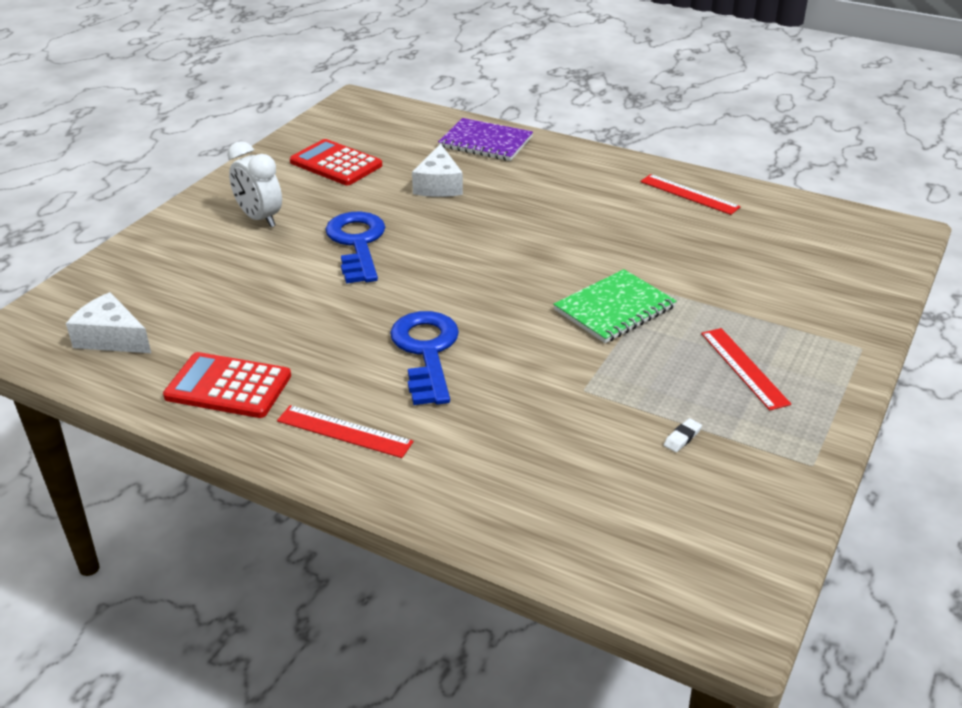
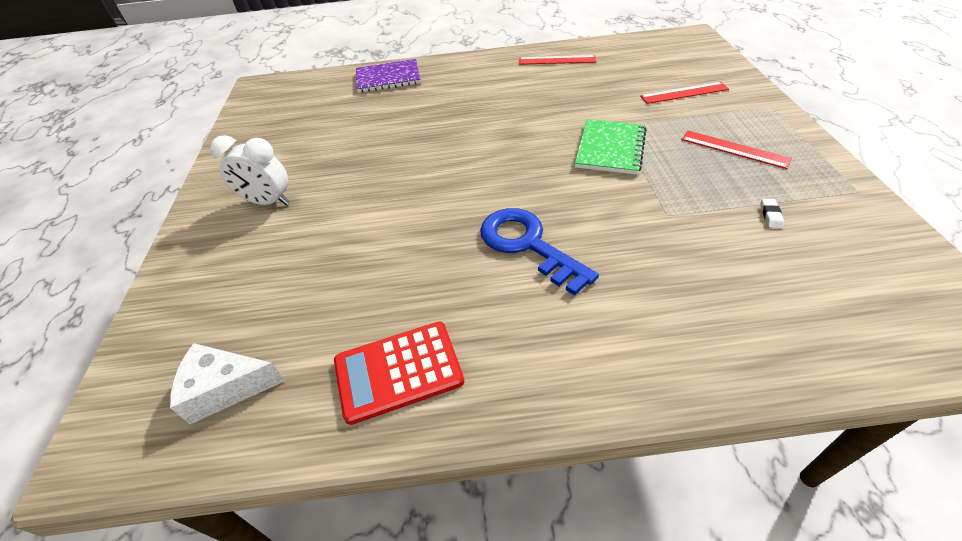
camera: 30 degrees left, 10 degrees up
(336, 164) = (290, 134): red calculator -> none
(344, 431) = (548, 353): red ruler -> red ruler (684, 93)
(357, 243) = (374, 185): blue key -> none
(438, 185) = (388, 118): white cheese -> none

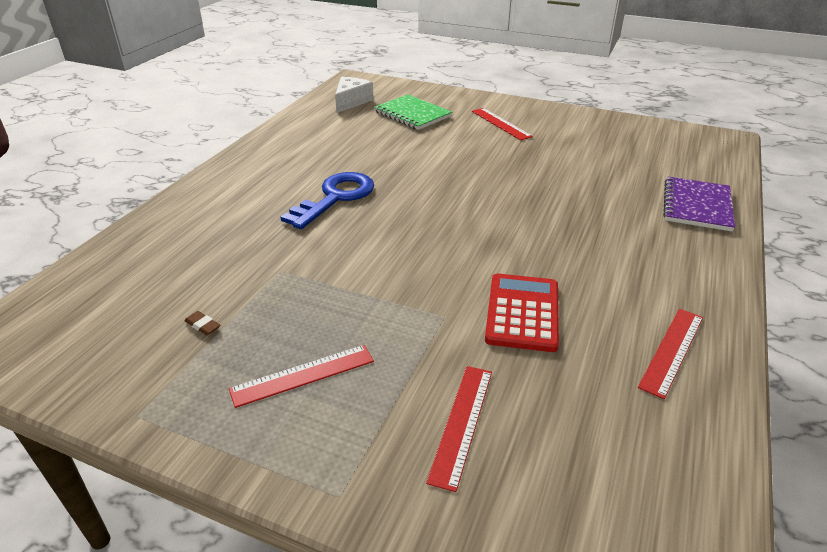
camera: 115 degrees right, 10 degrees down
(268, 202) = (501, 123): white clock -> red ruler
(398, 371) = (301, 137): red calculator -> red calculator (522, 312)
(527, 244) = (336, 197): blue key -> blue key turned 45 degrees counterclockwise
(610, 148) = (404, 288): green notebook -> green notebook (412, 114)
(770, 215) = (203, 325): white eraser -> brown eraser

